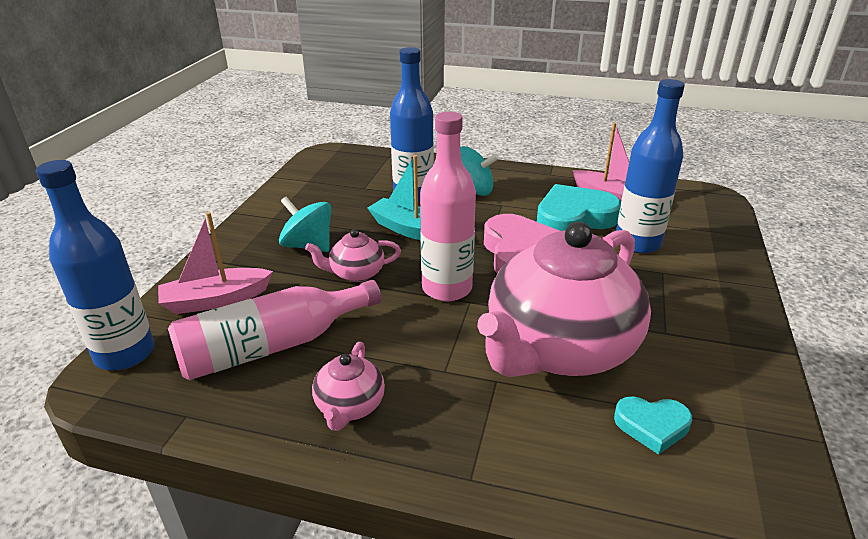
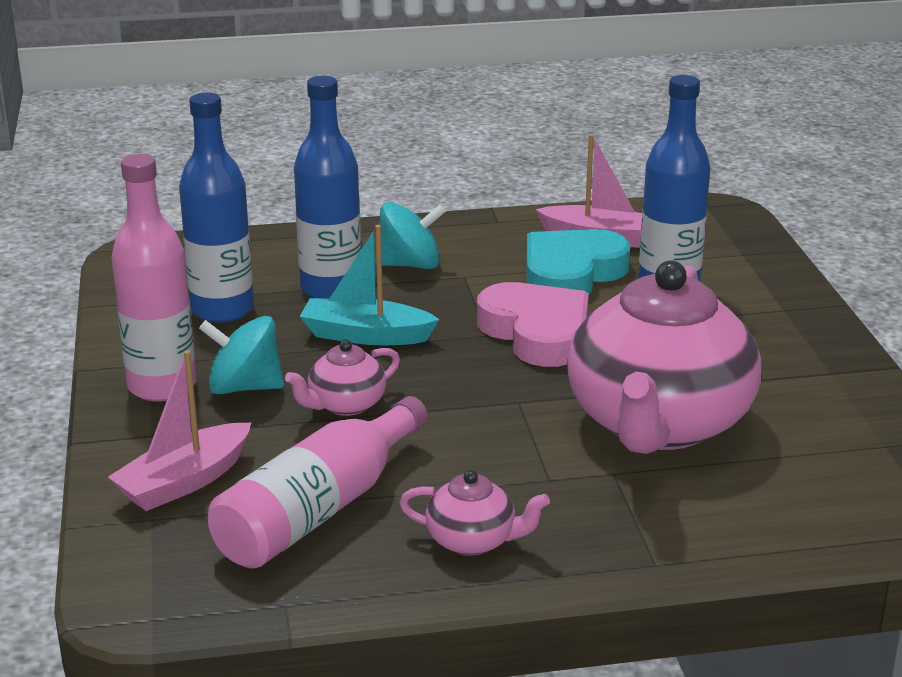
camera: 25 degrees left, 5 degrees down
(125, 353) = (129, 569): blue bottle -> blue bottle (222, 310)
(349, 406) = (472, 540): pink teapot -> pink teapot turned 60 degrees counterclockwise
(447, 288) = (479, 394): pink bottle -> pink bottle (162, 386)
(652, 426) = (799, 469): turquoise heart -> none

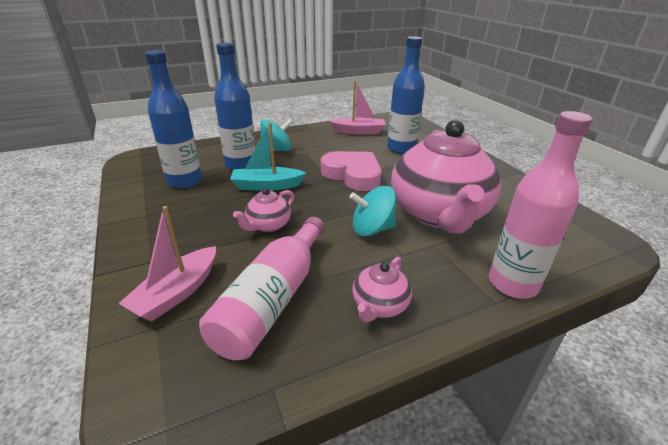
camera: 15 degrees left, 5 degrees up
(162, 386) = (154, 228): pink bottle -> pink bottle (512, 284)
(244, 387) = (206, 222): turquoise spinning top -> turquoise spinning top (372, 229)
(472, 540) = (379, 305): pink teapot -> pink teapot turned 120 degrees clockwise
(571, 273) = (354, 147): turquoise heart -> none

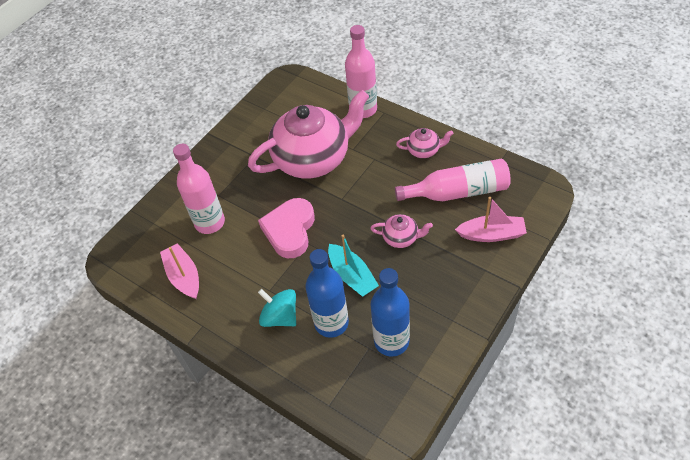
camera: 115 degrees left, 20 degrees up
(372, 229) = (360, 183): turquoise spinning top -> none
(401, 148) = (210, 222): blue bottle -> pink bottle

